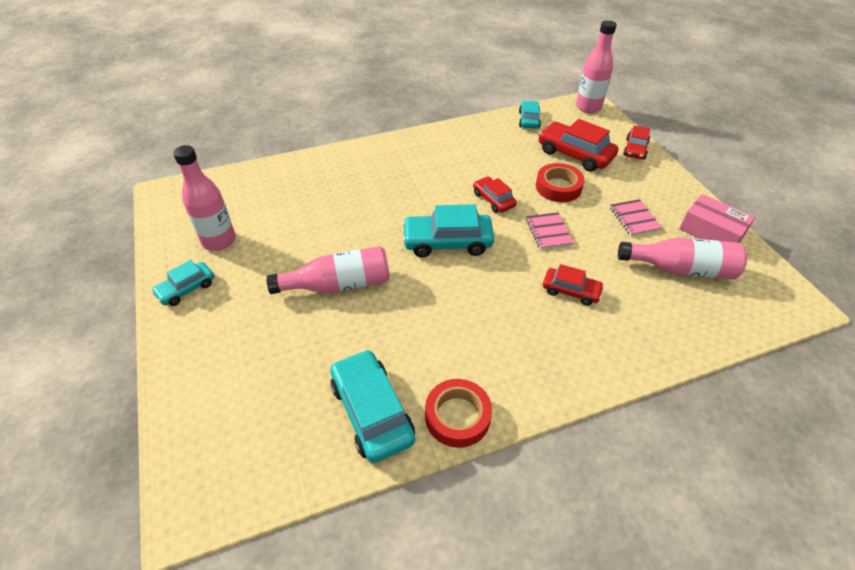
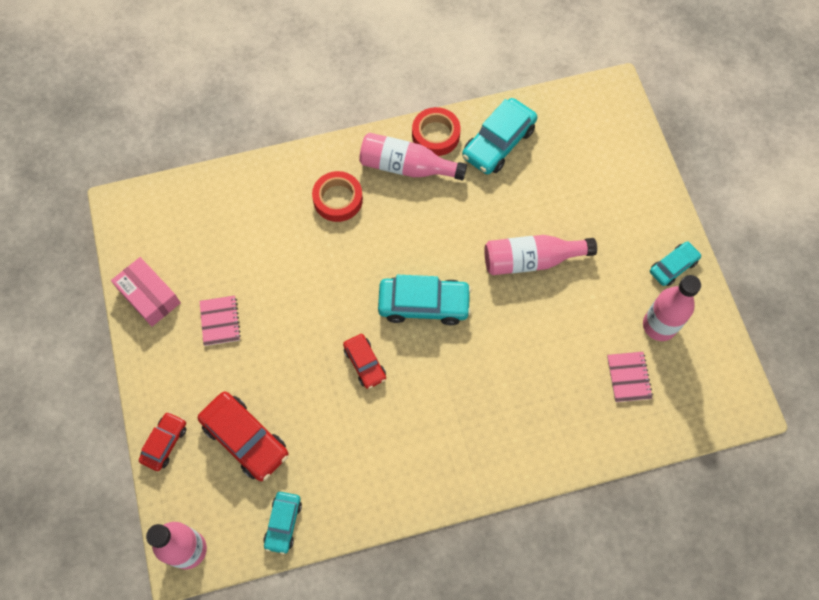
camera: 175 degrees left, 20 degrees up
(372, 412) = (498, 143): turquoise car -> turquoise car turned 60 degrees clockwise
(548, 232) = (317, 310): pink notebook -> pink notebook (629, 377)
(558, 187) = (285, 378): red tape -> red tape (338, 199)
(571, 291) = (317, 236): red car -> none
(680, 269) = (205, 252): pink bottle -> pink bottle (406, 167)

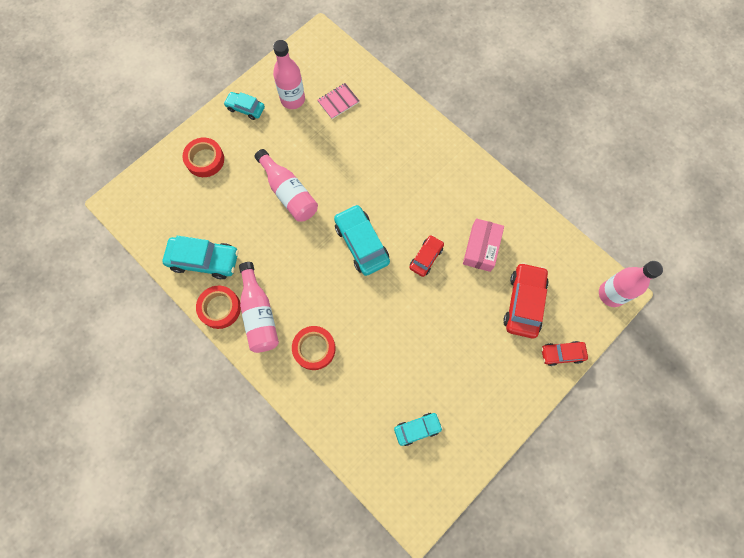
camera: 120 degrees left, 5 degrees up
(149, 296) = (472, 440): pink box -> pink box (481, 248)
(220, 321) = (458, 373): pink notebook -> none
(283, 523) = (556, 247): turquoise car -> turquoise car (417, 429)
(623, 194) = (205, 160): none -> red tape

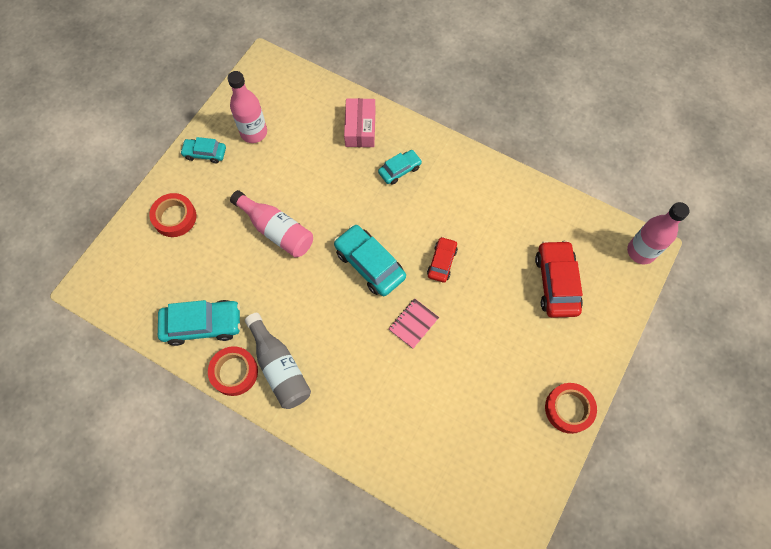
camera: 15 degrees left, 5 degrees down
(259, 314) = (280, 367): pink bottle -> grey bottle
(314, 349) = (350, 388): red tape -> red tape (568, 409)
(338, 102) = (303, 124): pink notebook -> pink notebook (413, 324)
(417, 429) = (485, 444): turquoise car -> turquoise car (399, 170)
(481, 248) = (496, 238): pink box -> pink box (360, 128)
(562, 354) = (610, 325): red car -> none

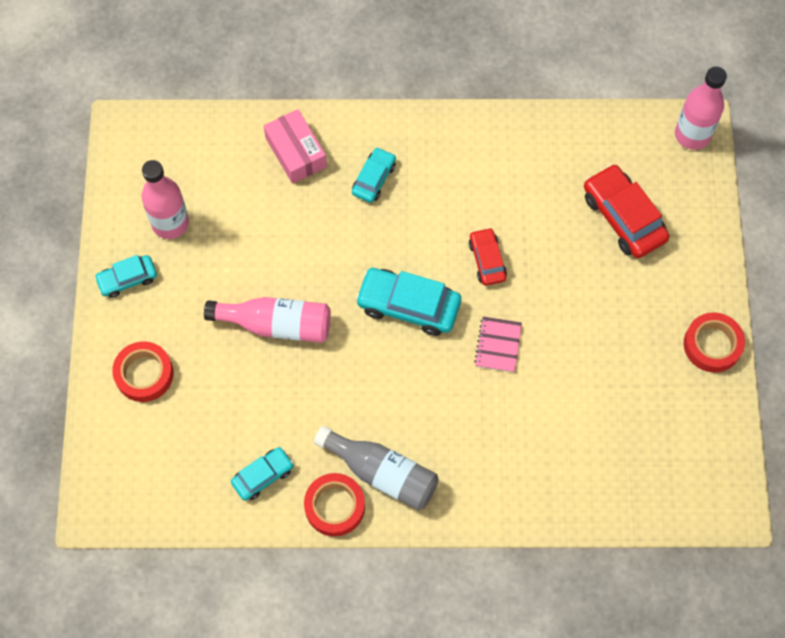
camera: 30 degrees left, 0 degrees up
(202, 324) = (263, 476): turquoise car -> turquoise car, size x0.59

